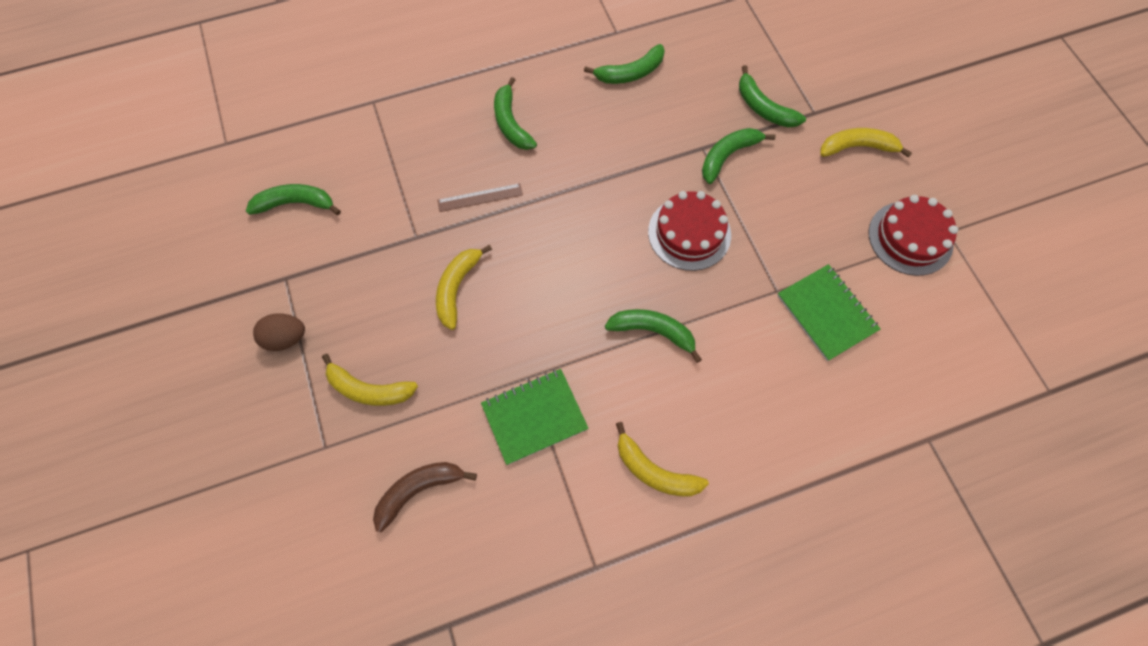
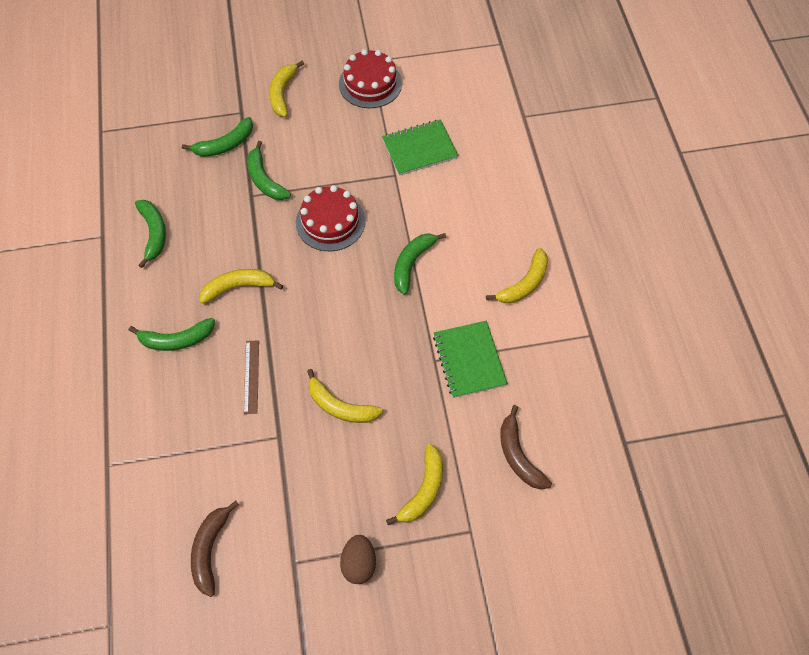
camera: 80 degrees left, 5 degrees down
(295, 203) = (210, 550): green banana -> brown banana
(583, 162) = (238, 287): none -> yellow banana

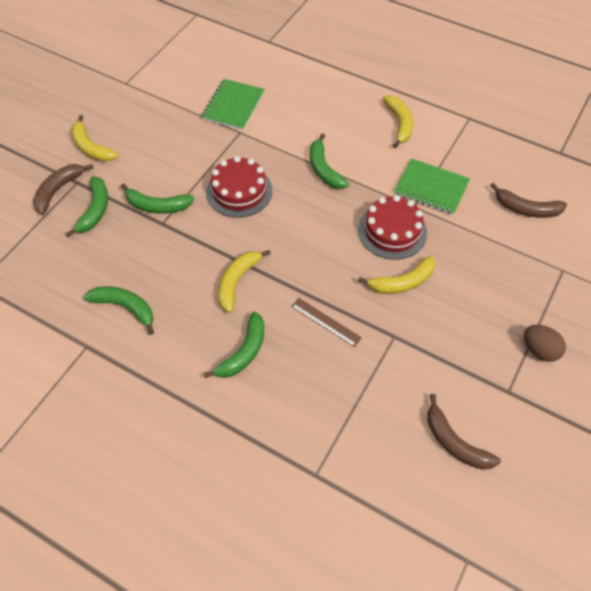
camera: 50 degrees left, 5 degrees down
(223, 108) = (58, 190): none -> brown banana
(370, 83) = (145, 96): red cake -> red cake (392, 231)
(423, 489) = (510, 276): yellow banana -> none

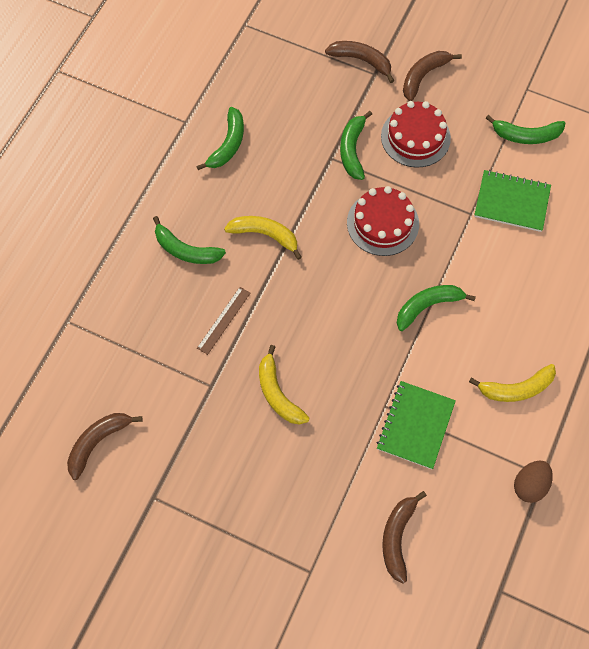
camera: 85 degrees right, 10 degrees up
(91, 147) = (423, 76): yellow banana -> brown banana
(95, 210) = (340, 97): green banana -> green banana (526, 135)
(392, 231) = (346, 382): red cake -> red cake (415, 137)
(539, 350) = (202, 534): brown egg -> brown egg (529, 485)

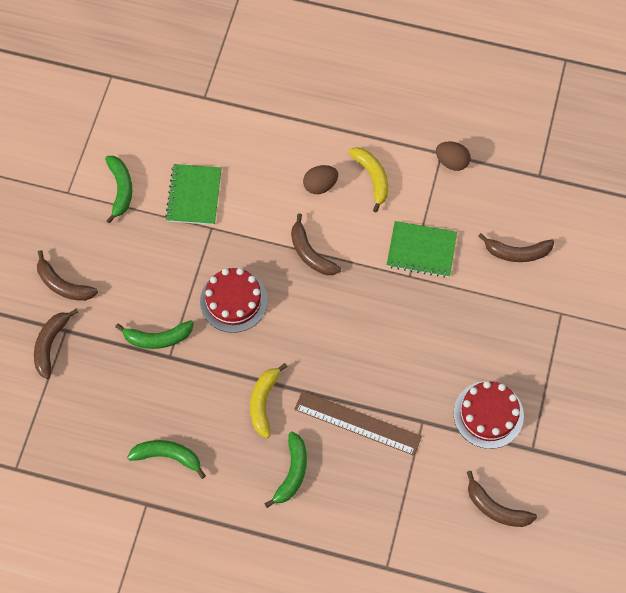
camera: 100 degrees left, 0 degrees up
(224, 320) = (357, 423): brown ruler -> brown ruler, size x1.76
(278, 393) = (417, 363): yellow banana -> none
(415, 137) = (135, 284): red cake -> red cake (488, 414)
(427, 306) = (310, 253): green banana -> brown banana
(511, 330) = (320, 185): none -> brown egg

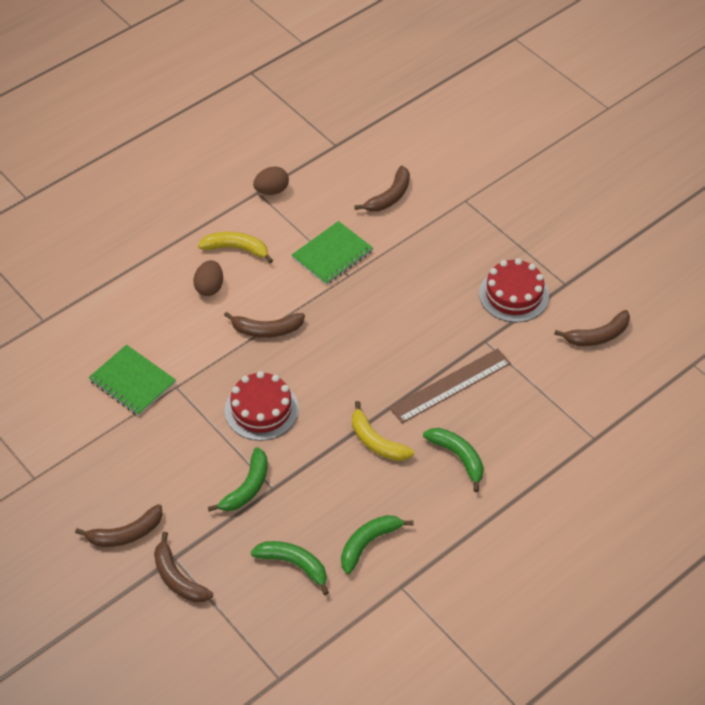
camera: 55 degrees left, 15 degrees down
(121, 189) = (72, 434): green banana -> green banana (294, 564)

